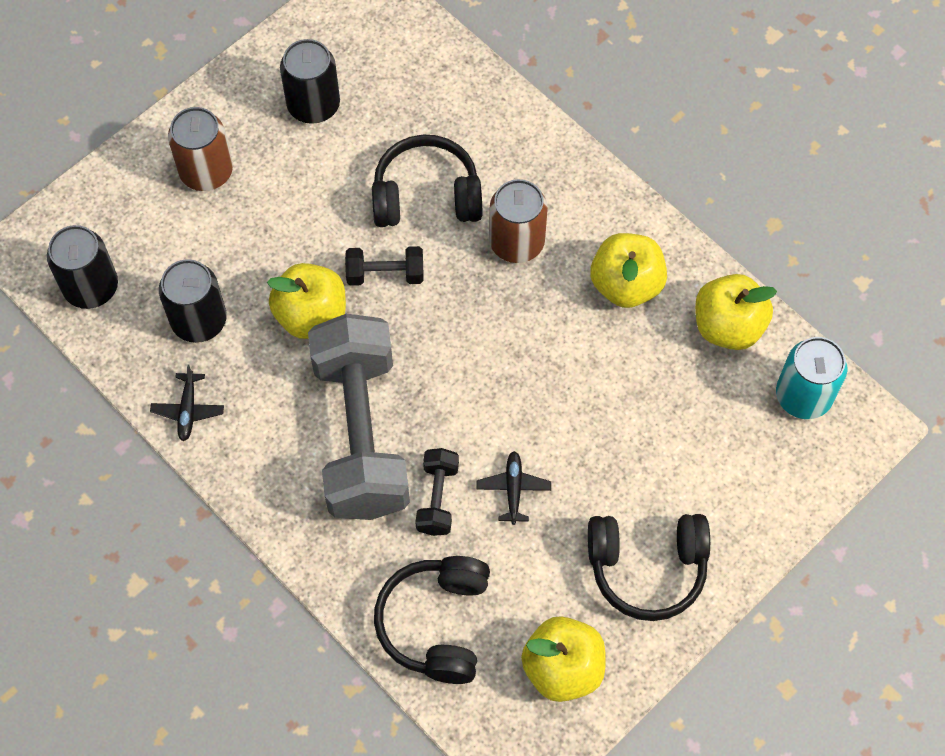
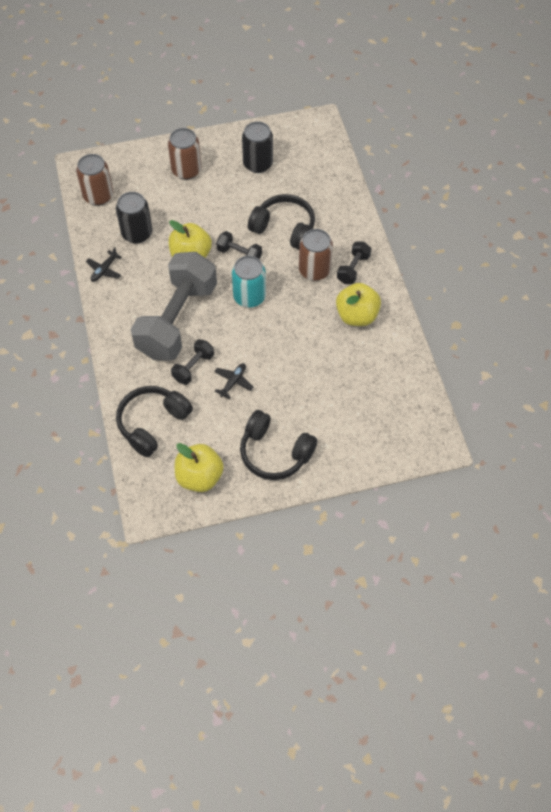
camera: 30 degrees right, 5 degrees down
(91, 287) = (98, 196): black can -> brown can
(572, 211) = (353, 269): none -> black dumbbell
(728, 326) = (396, 360): yellow apple -> none
(803, 396) = (414, 413): turquoise can -> turquoise can (249, 297)

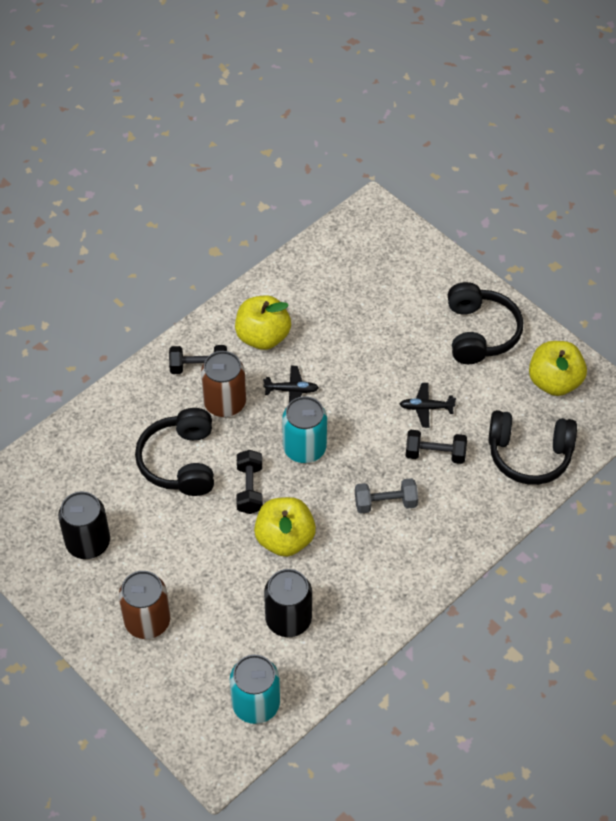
camera: 120 degrees left, 5 degrees down
(98, 196) = (256, 704): brown can -> turquoise can
(104, 270) = (368, 623): black plane -> black plane (291, 390)
(177, 320) = (385, 503): grey dumbbell -> grey dumbbell, size x0.42

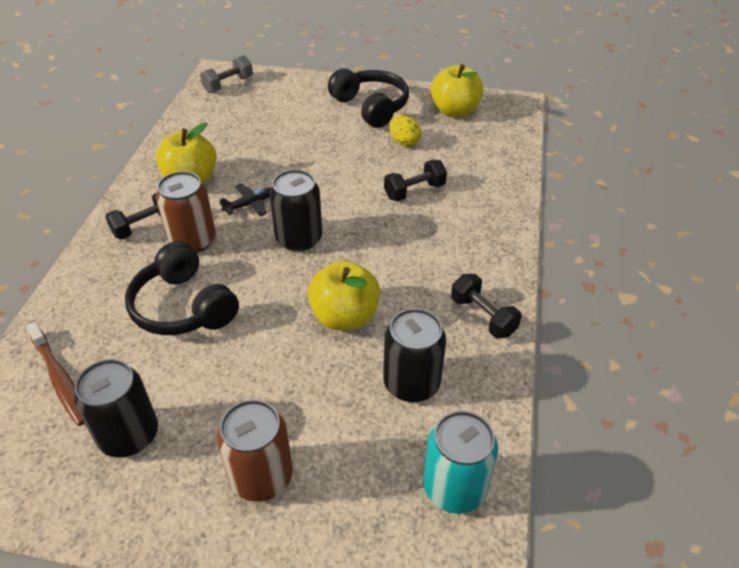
camera: 35 degrees left, 10 degrees down
(69, 474) = (60, 379): none -> brown toothbrush
(249, 489) = (274, 294): black dumbbell -> black dumbbell (483, 316)
(304, 448) = (299, 239): turquoise can -> black can
(385, 503) = (408, 243): grey dumbbell -> grey dumbbell (228, 84)
(426, 408) = (376, 166): black plane -> none
(473, 394) = (404, 142): none -> yellow egg
(529, 454) = (485, 159): black headphones -> none

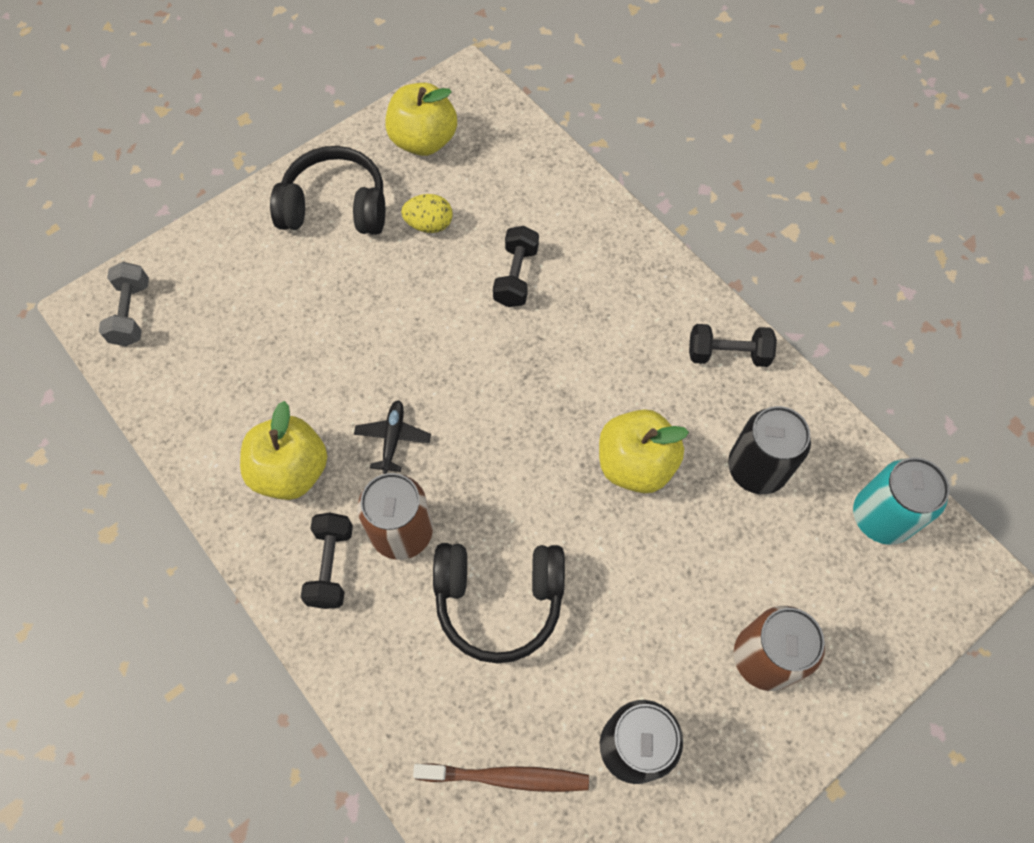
camera: 50 degrees left, 20 degrees up
(299, 239) = (492, 429): black can -> none

